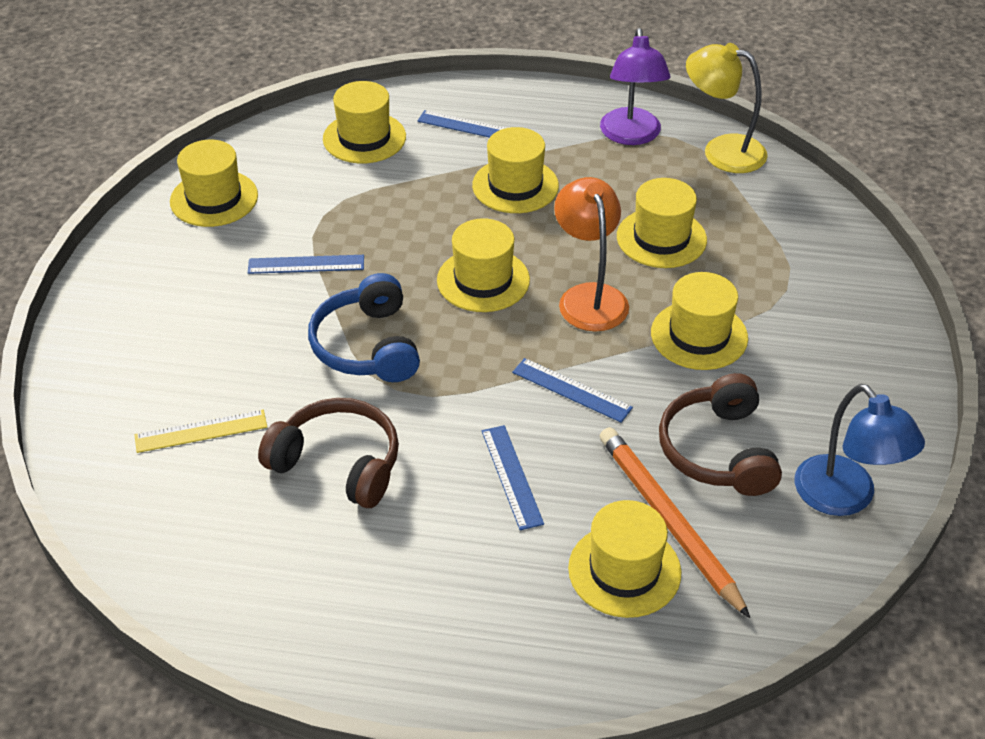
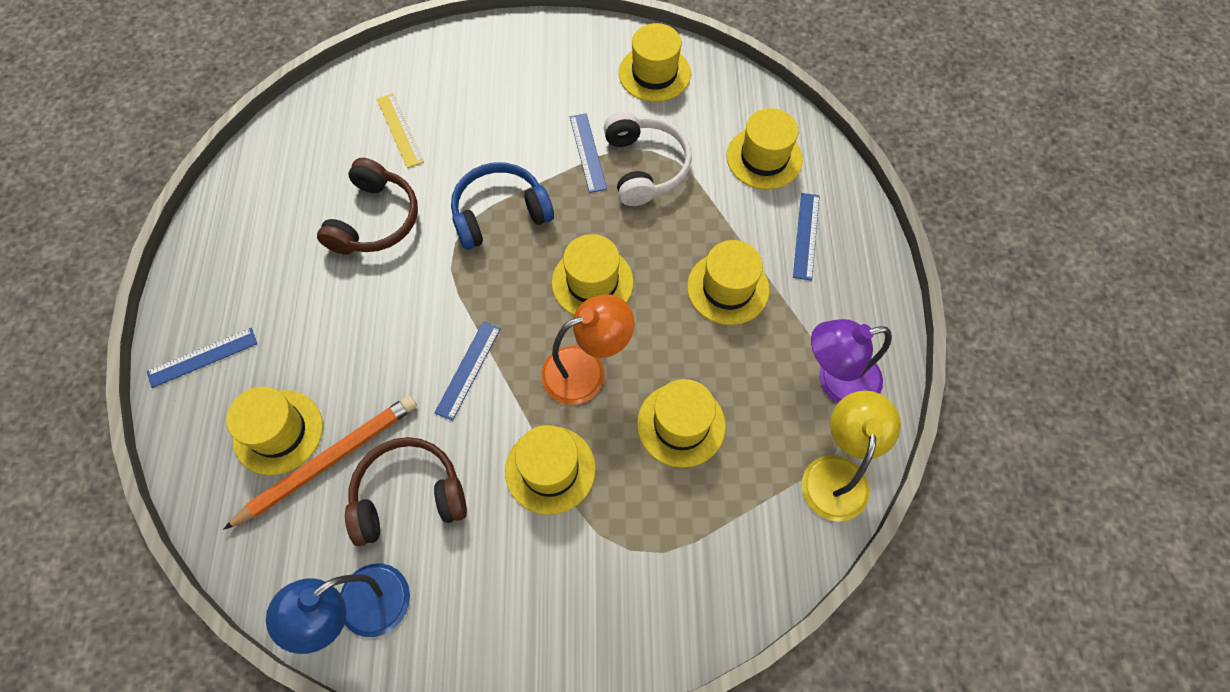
camera: 80 degrees right, 20 degrees up
(344, 222) = (645, 167): none -> white headphones
(511, 476) = (369, 338): blue ruler -> blue ruler (202, 357)

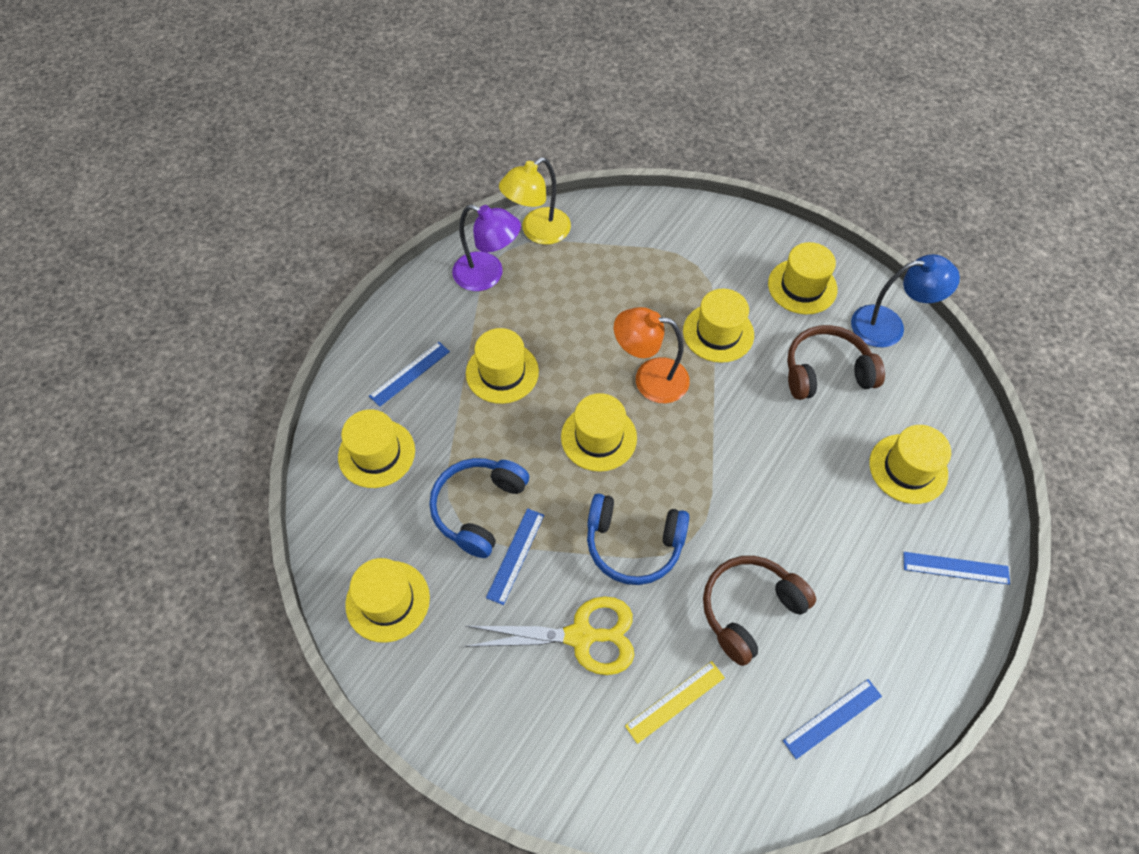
camera: 145 degrees left, 5 degrees down
(328, 461) = (875, 425): orange pencil -> none
(400, 130) = (675, 701): yellow ruler -> yellow ruler turned 45 degrees clockwise
(408, 495) = (826, 371): brown headphones -> brown headphones turned 150 degrees clockwise
(468, 370) = (737, 429): blue ruler -> blue ruler (832, 718)
(496, 130) = (581, 636): none -> yellow scissors
(645, 167) = (478, 508): white headphones -> blue headphones
(681, 424) = (611, 309): yellow hat -> yellow hat (802, 286)

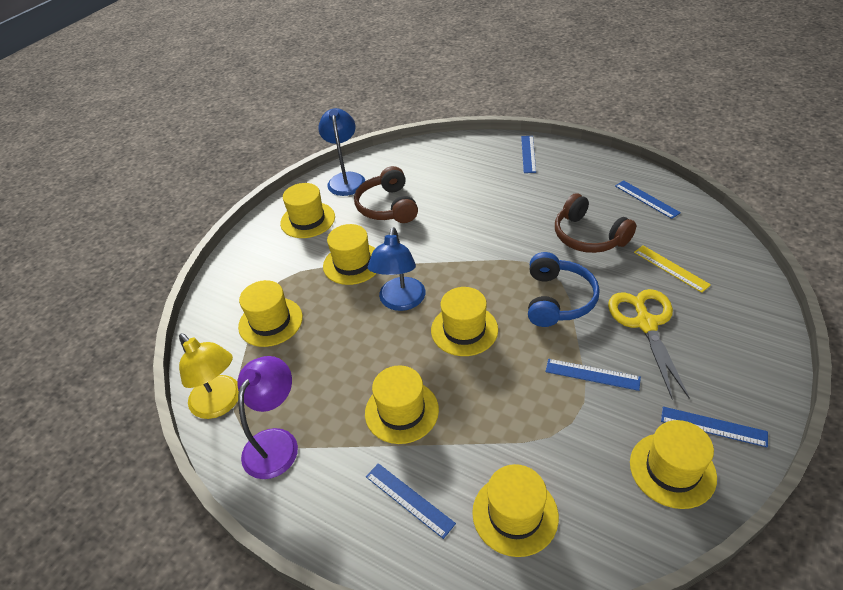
camera: 90 degrees left, 15 degrees down
(426, 660) = (713, 426): none -> blue ruler
(478, 508) = (555, 409): blue headphones -> none
(650, 378) = (400, 302): orange lamp -> blue lamp
(908, 468) = (462, 171): yellow hat -> yellow hat (270, 322)

